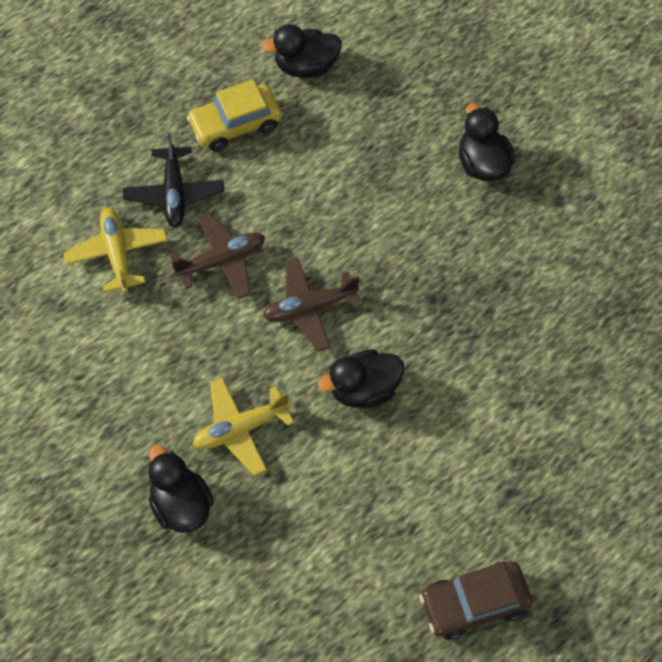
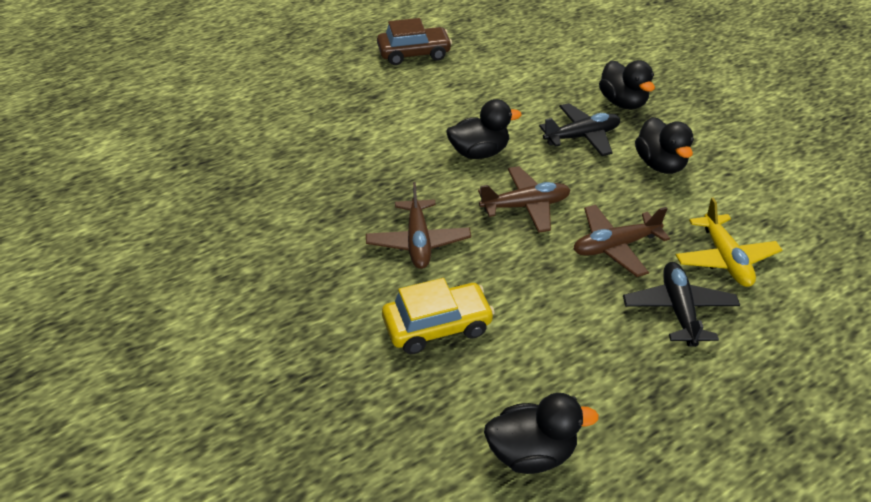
camera: 175 degrees left, 20 degrees down
(235, 124) = (619, 381): yellow car -> yellow car (437, 326)
(240, 429) = (582, 137): yellow plane -> black plane
(415, 251) = (418, 242): none -> brown plane
(482, 164) = (326, 316): black duck -> black duck (660, 164)

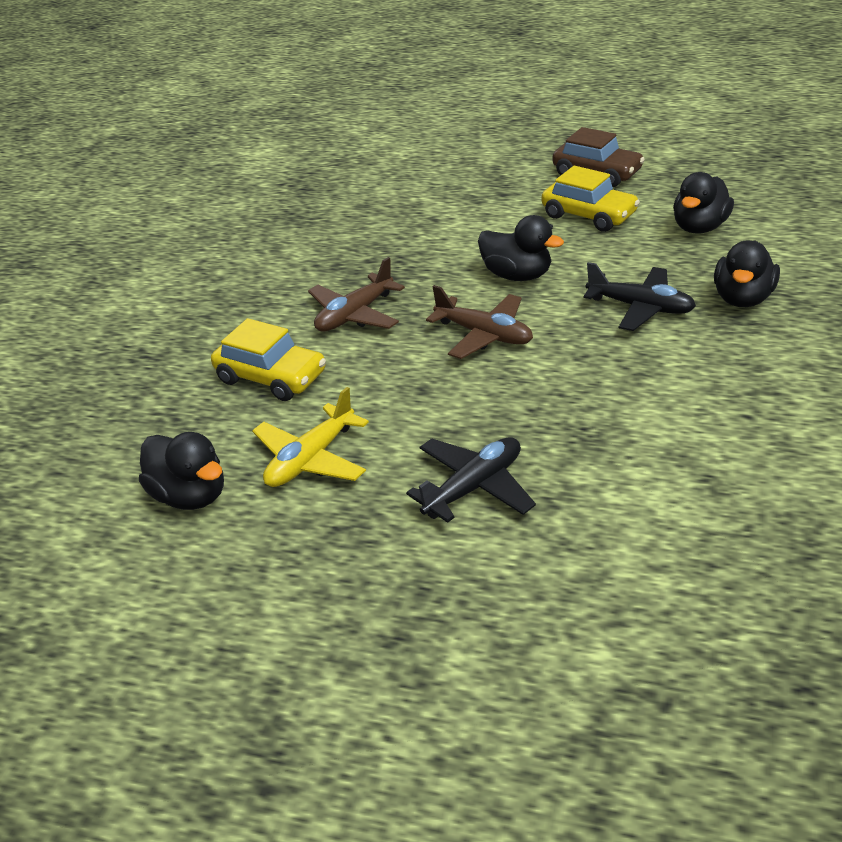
camera: 50 degrees right, 5 degrees down
(456, 87) = (589, 215): none -> yellow car
(615, 246) = (507, 407): brown plane -> none
(660, 164) = (680, 369): black duck -> black duck (699, 228)
(725, 259) = (597, 479): yellow plane -> yellow plane (311, 459)

